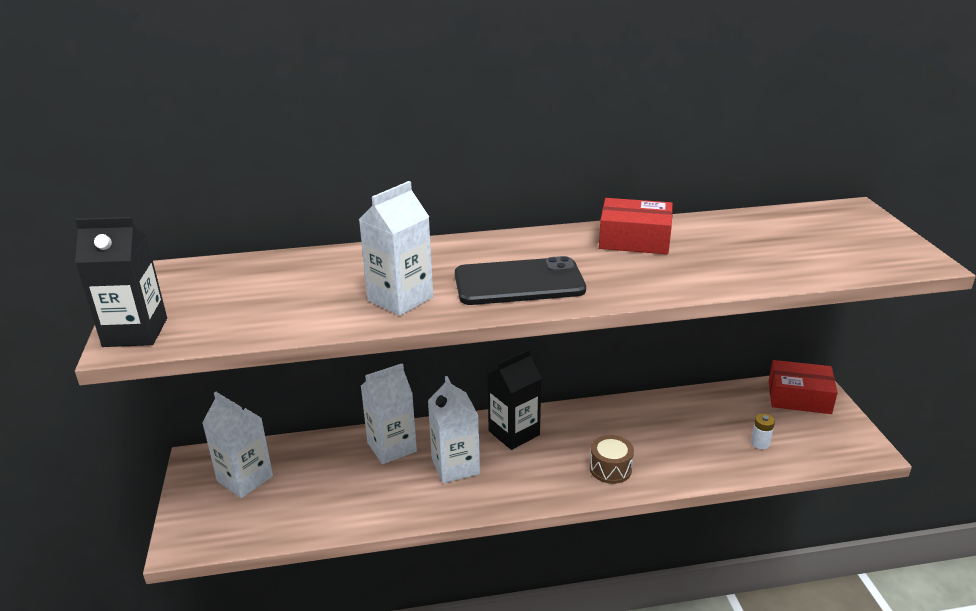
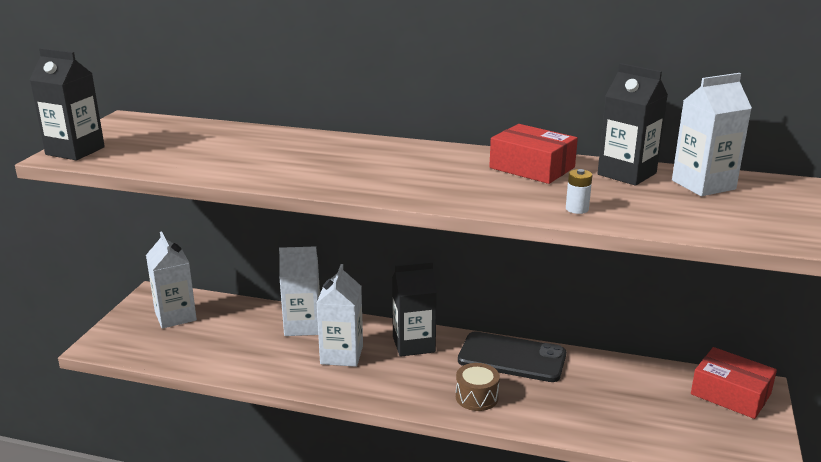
camera: 25 degrees right, 5 degrees down
(400, 299) = (279, 169): white carton -> white carton (703, 185)
(519, 283) = (387, 177): black phone -> black phone (512, 358)
(717, 228) = (626, 174): none -> black carton
(760, 443) = (648, 421): white battery -> white battery (577, 209)

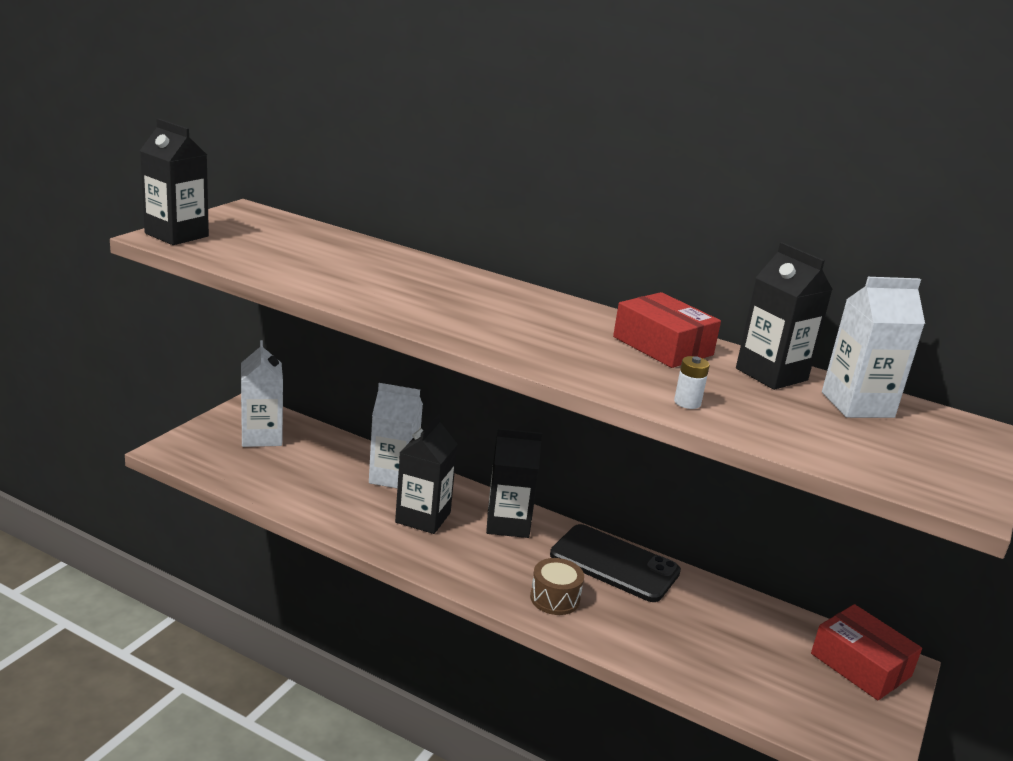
camera: 10 degrees right, 0 degrees up
(341, 355) = (423, 517): white carton -> black carton

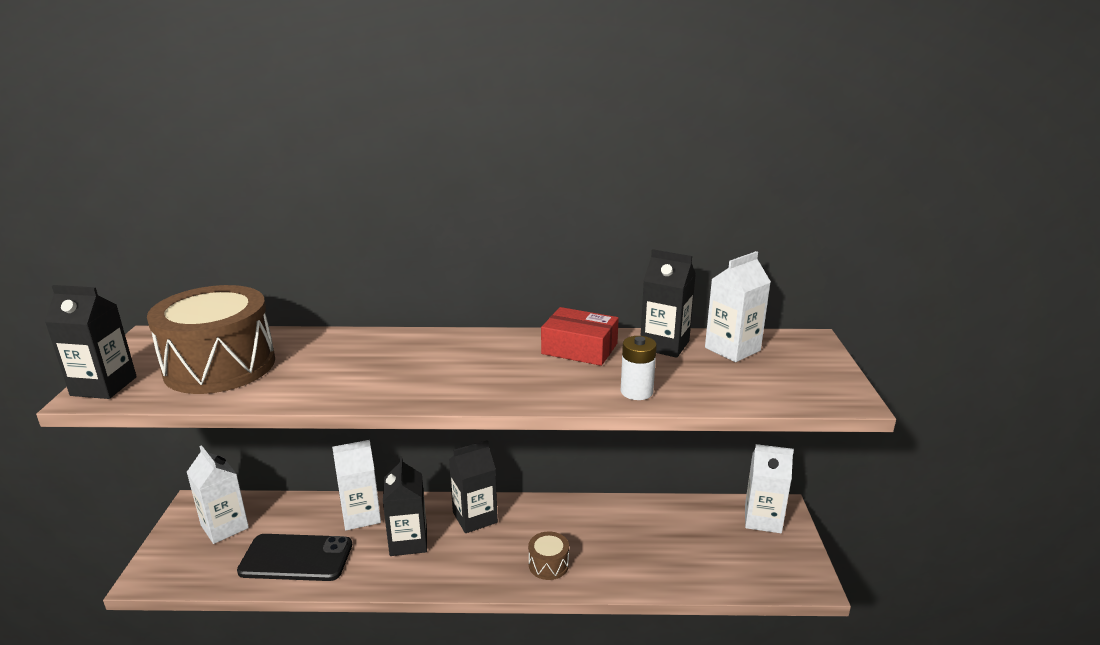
camera: 25 degrees left, 0 degrees up
(285, 250) = (220, 366): none -> brown drum
(614, 564) = (569, 516): black phone -> black phone (296, 558)
(687, 402) = (636, 392): white battery -> white battery, size x1.55
(860, 665) = (762, 519): red box -> white carton

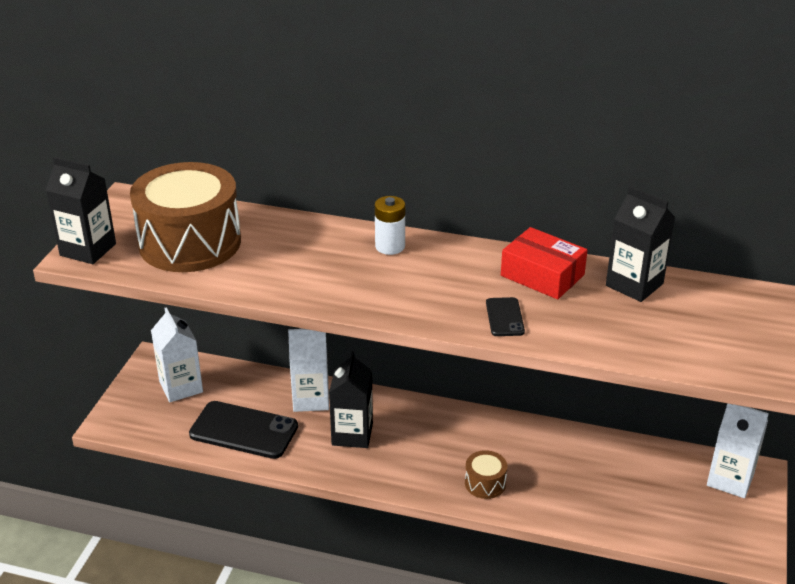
camera: 15 degrees right, 10 degrees up
(475, 517) = (423, 421): black carton -> none
(558, 387) = (504, 317): none -> black phone
(636, 392) = (582, 335): white battery -> white battery (390, 246)
(732, 349) = (706, 301): white carton -> none

